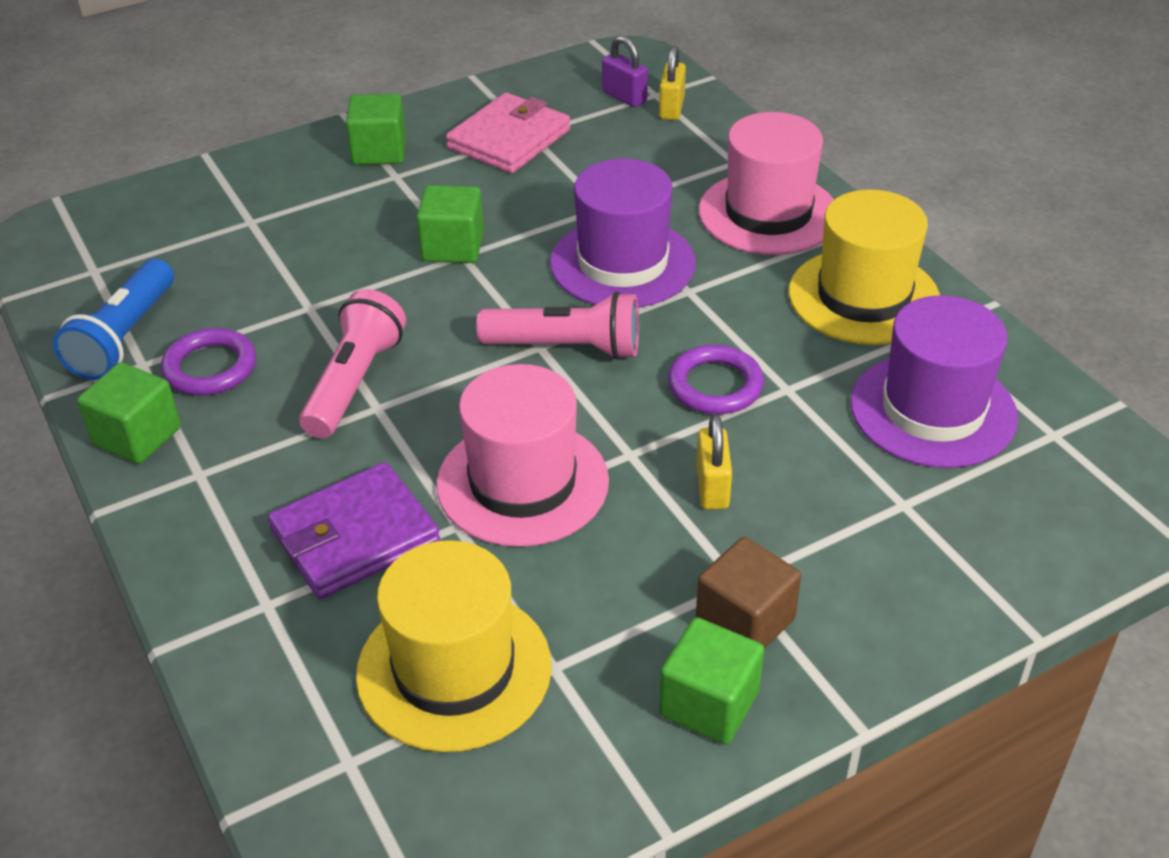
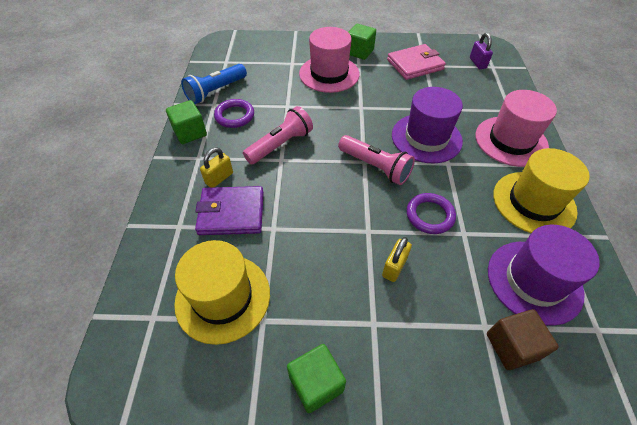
camera: 30 degrees right, 10 degrees up
(453, 247) = (360, 102): green cube -> none
(522, 483) = (313, 222): pink hat -> pink hat (329, 74)
(671, 108) = (496, 75): yellow padlock -> yellow padlock (219, 178)
(745, 621) = (363, 348): brown cube -> brown cube (512, 346)

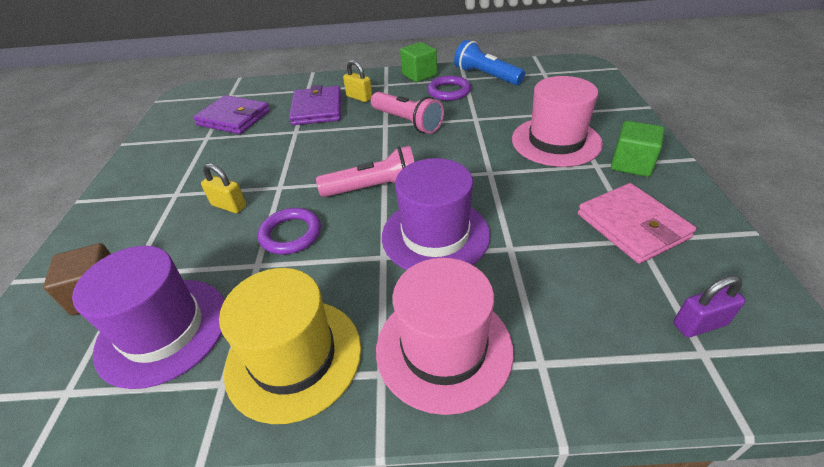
camera: 90 degrees right, 10 degrees down
(223, 297) = (234, 118): yellow hat -> purple wallet
(316, 383) = (142, 167): green cube -> none
(375, 167) = (374, 188): pink flashlight -> pink flashlight turned 135 degrees counterclockwise

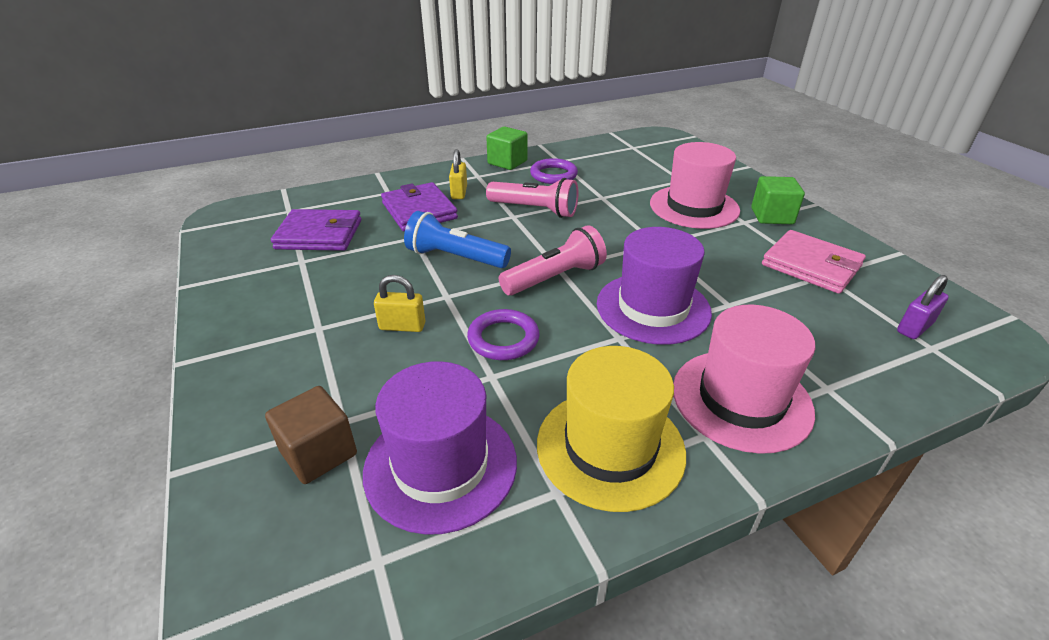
camera: 25 degrees left, 5 degrees down
(359, 97) = (459, 192): yellow padlock -> yellow padlock turned 75 degrees clockwise
(486, 76) = (579, 156): blue flashlight -> blue flashlight (455, 257)

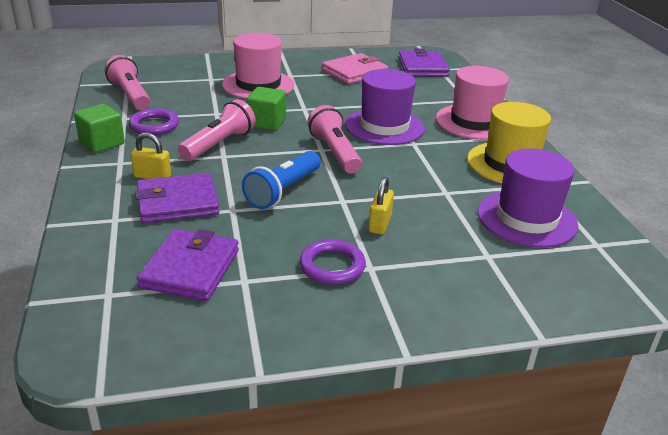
camera: 80 degrees left, 5 degrees down
(319, 453) = (518, 265): brown cube -> none
(503, 339) = (406, 183): purple ring -> purple ring (332, 266)
(606, 154) = (131, 96): none -> pink flashlight
(772, 216) = (288, 66): green cube -> green cube (266, 122)
(914, 327) = (422, 67): purple padlock -> purple wallet

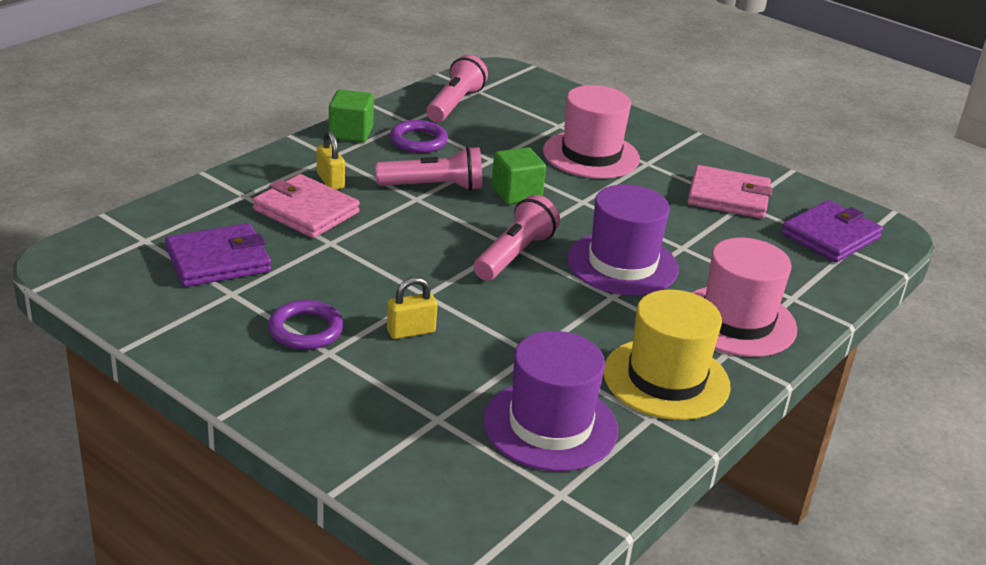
camera: 50 degrees right, 0 degrees up
(177, 202) = (306, 211): purple wallet -> pink wallet
(283, 191) = (397, 255): blue flashlight -> none

